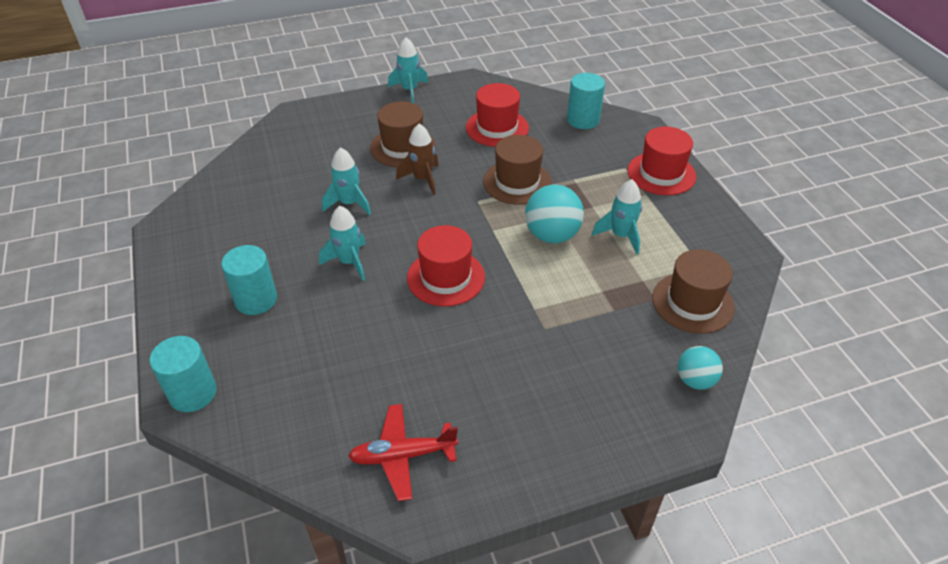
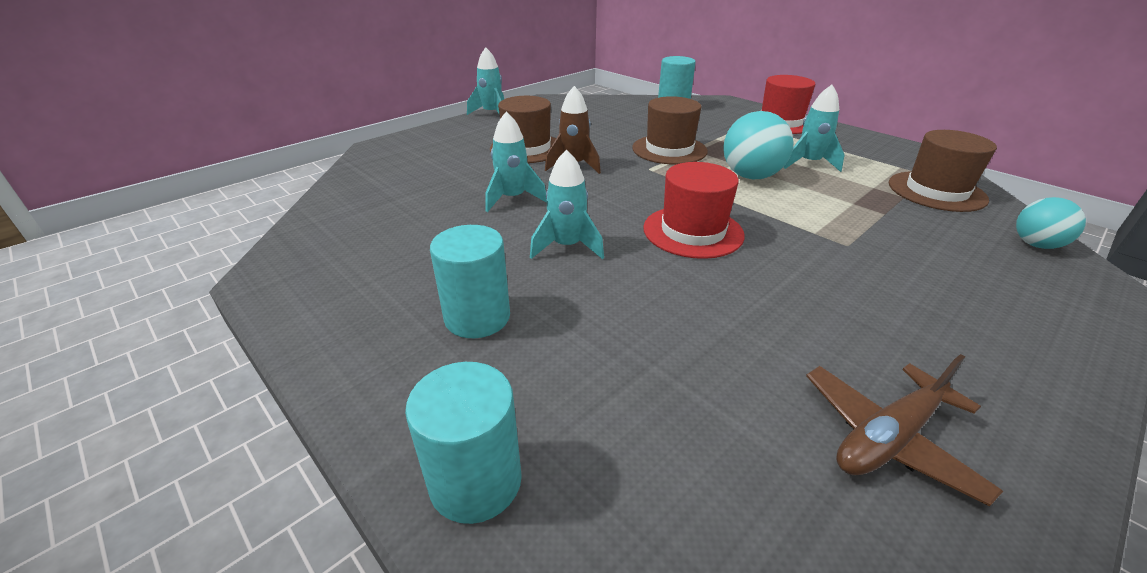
camera: 25 degrees left, 10 degrees down
(403, 456) = (888, 438): red plane -> brown plane
(497, 128) = (605, 121): red hat -> none

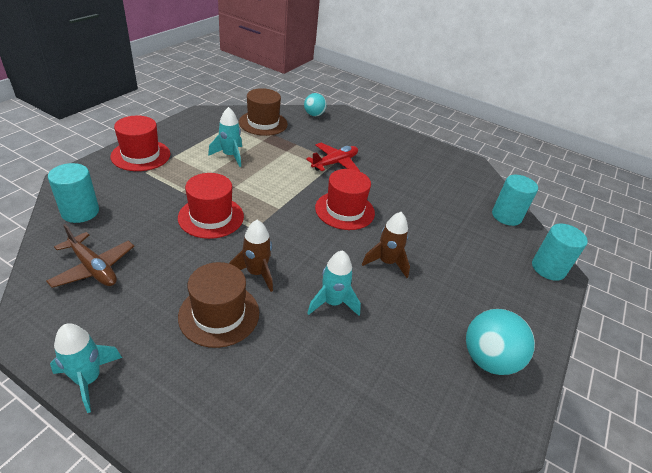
camera: 110 degrees left, 5 degrees up
(477, 317) = (472, 289): turquoise cylinder -> turquoise cylinder (506, 216)
(567, 247) = (387, 262): turquoise rocket -> brown rocket
(669, 149) = (211, 217): brown hat -> red hat
(750, 176) = (257, 181): turquoise ball -> turquoise ball (488, 359)
(839, 242) = (335, 163): none -> red plane
(888, 438) = (458, 176): brown plane -> brown plane (93, 268)

